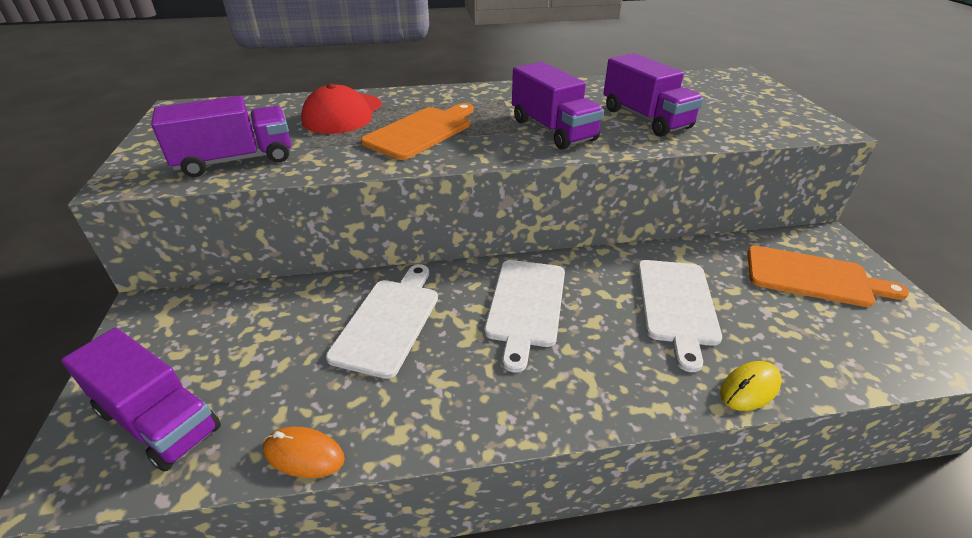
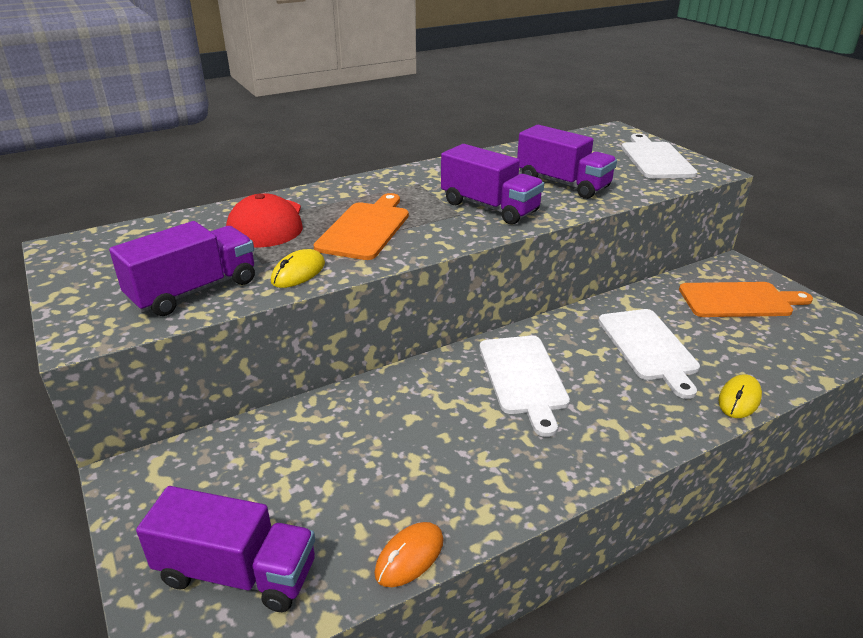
camera: 20 degrees left, 5 degrees down
(304, 455) = (409, 557): orange mouse -> orange mouse turned 45 degrees counterclockwise
(331, 160) = (298, 272): none -> yellow mouse
(388, 322) = (405, 423): white cutting board -> white cutting board (655, 159)

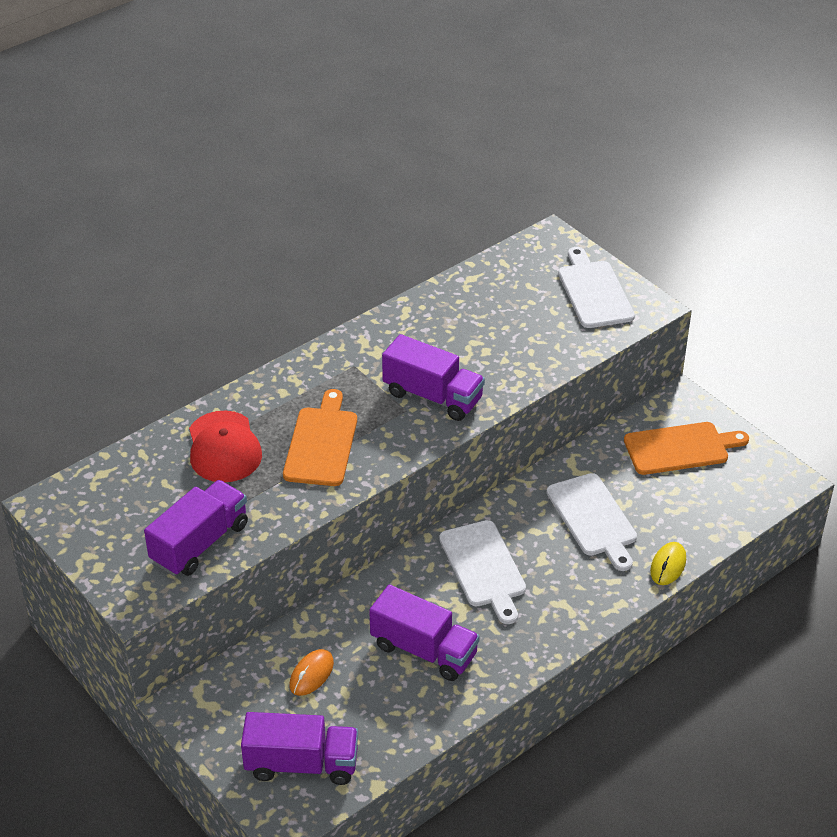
camera: 10 degrees left, 10 degrees up
(298, 272) = (281, 510): yellow mouse -> none
(409, 557) = (421, 735): orange mouse -> orange mouse (311, 674)
(563, 184) = (500, 348): purple truck -> purple truck (424, 650)

